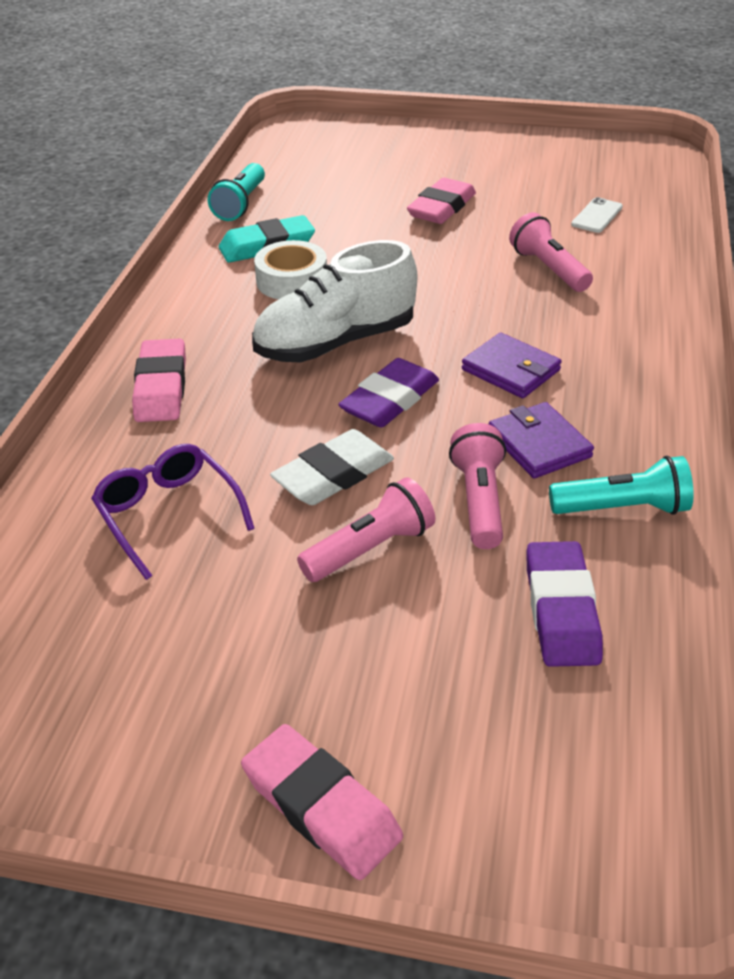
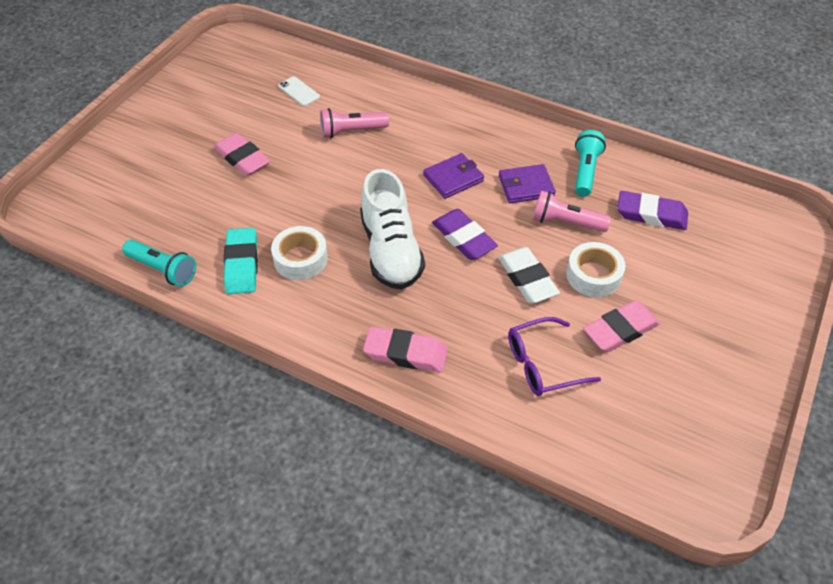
camera: 75 degrees left, 10 degrees up
(321, 806) = (759, 329): pink eraser -> pink eraser (620, 330)
(371, 548) = (593, 275): pink flashlight -> white tape

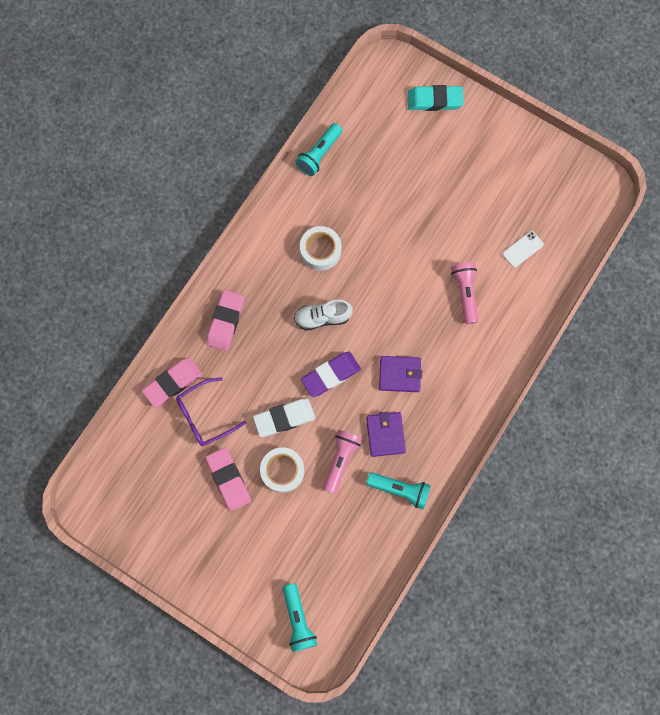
camera: 95 degrees right, 25 degrees up
(242, 158) = (436, 204): pink eraser -> pink eraser (173, 383)
(242, 264) = (319, 209): turquoise eraser -> turquoise eraser (434, 100)
(391, 251) = (322, 318): white shoe -> white shoe, size x0.61
(453, 178) = (399, 374): purple wallet -> purple wallet turned 60 degrees counterclockwise
(542, 364) = (205, 416): purple glasses -> purple glasses turned 105 degrees counterclockwise
(651, 214) = (344, 535): purple eraser -> none
(762, 248) = (298, 620): none -> turquoise flashlight

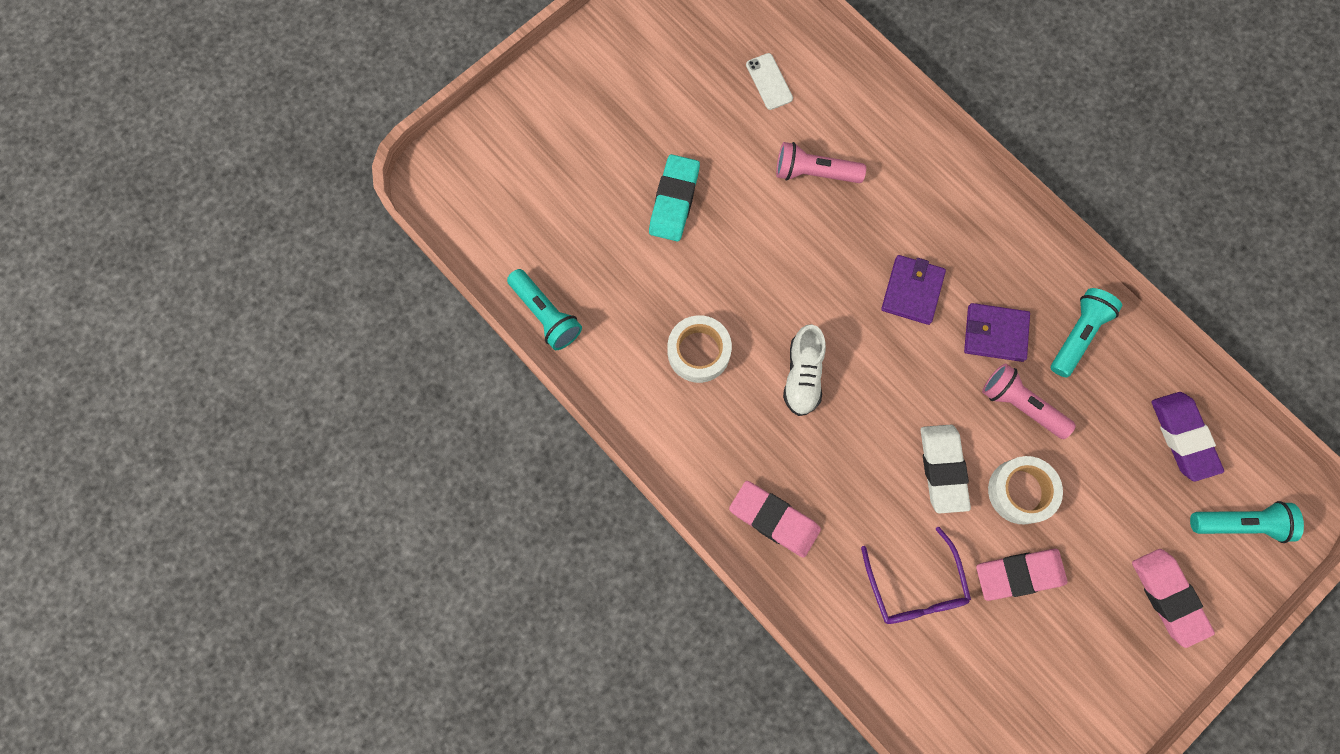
camera: 75 degrees left, 0 degrees up
(173, 383) = (853, 624): pink eraser -> pink eraser (1168, 597)
(331, 375) = (891, 386): purple eraser -> purple eraser (1182, 437)
(434, 100) = (512, 132): turquoise eraser -> turquoise eraser (674, 201)

